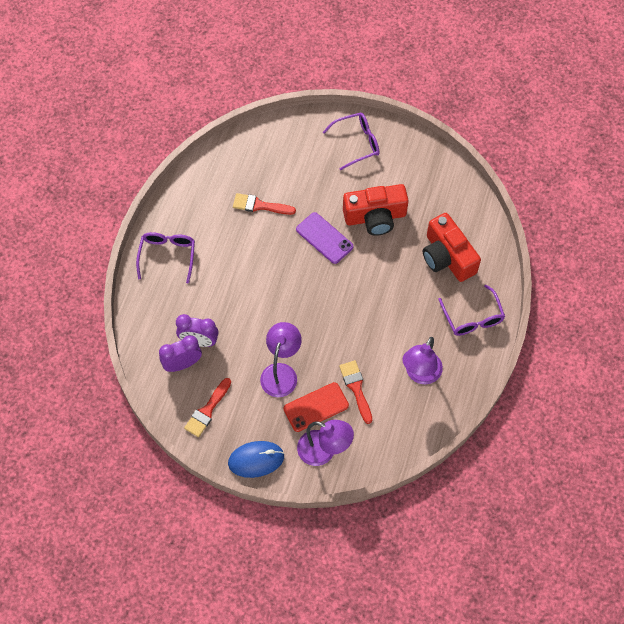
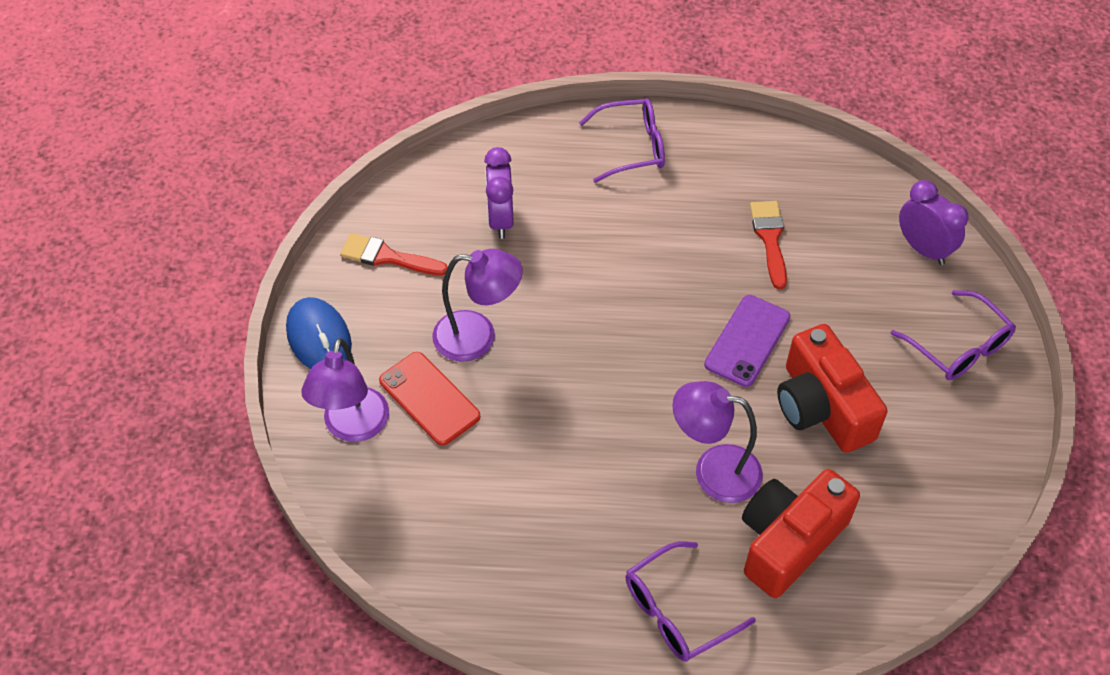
camera: 75 degrees right, 10 degrees down
(182, 364) = (457, 209): purple clock -> purple clock (923, 249)
(356, 388) = (479, 449): red brush -> none
(420, 374) = (533, 544): purple lamp -> purple lamp (713, 470)

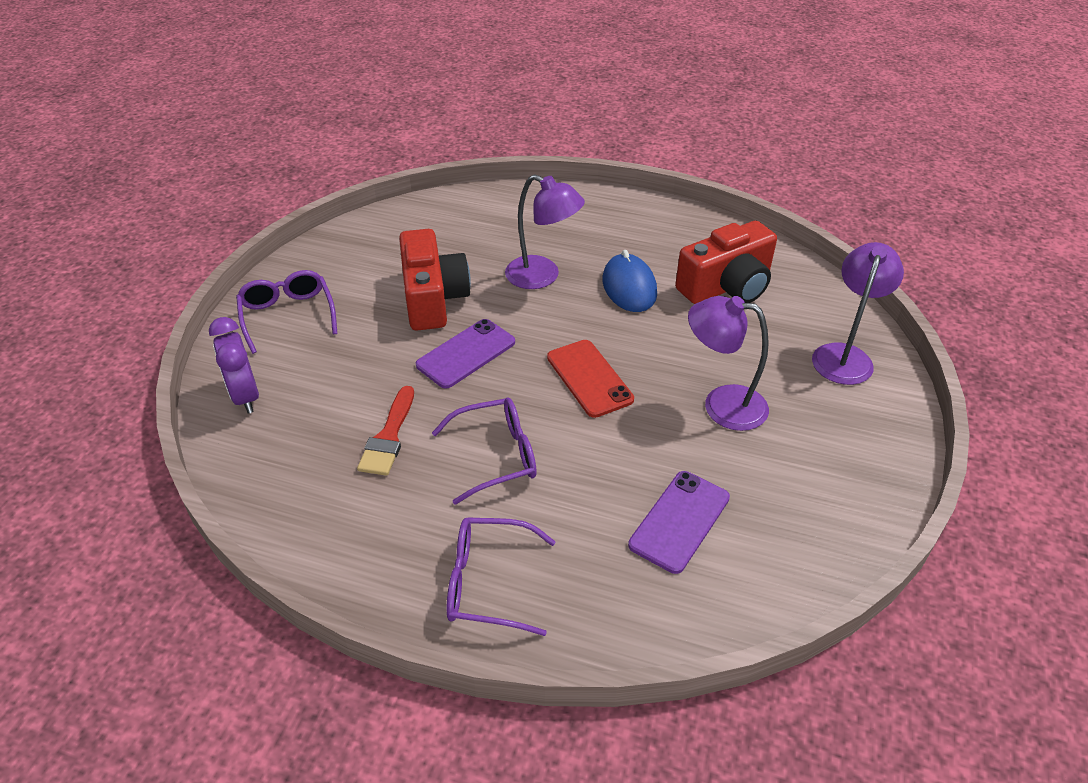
camera: 165 degrees left, 10 degrees down
(319, 338) = (888, 434): blue mouse -> blue mouse (629, 287)
(387, 257) = (817, 504): red brush -> none
(429, 398) = (773, 364): red phone -> red phone (589, 378)
(500, 219) = (679, 521): purple clock -> purple phone
(676, 612) = (603, 215): purple glasses -> purple glasses (497, 456)
(789, 541) = (508, 233): red camera -> red camera (727, 286)

